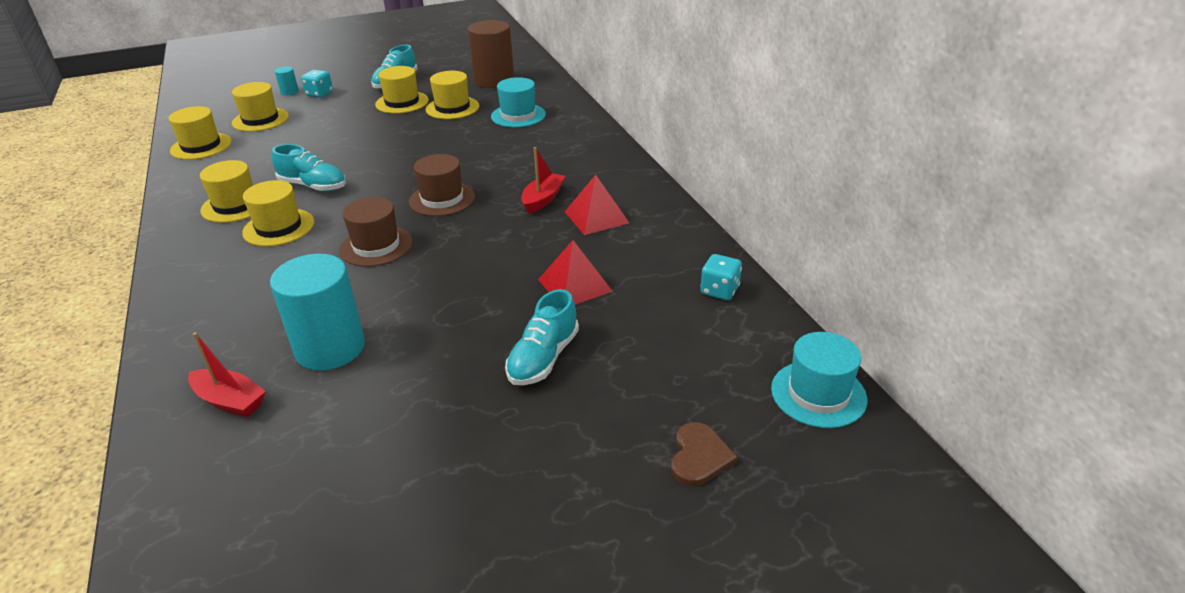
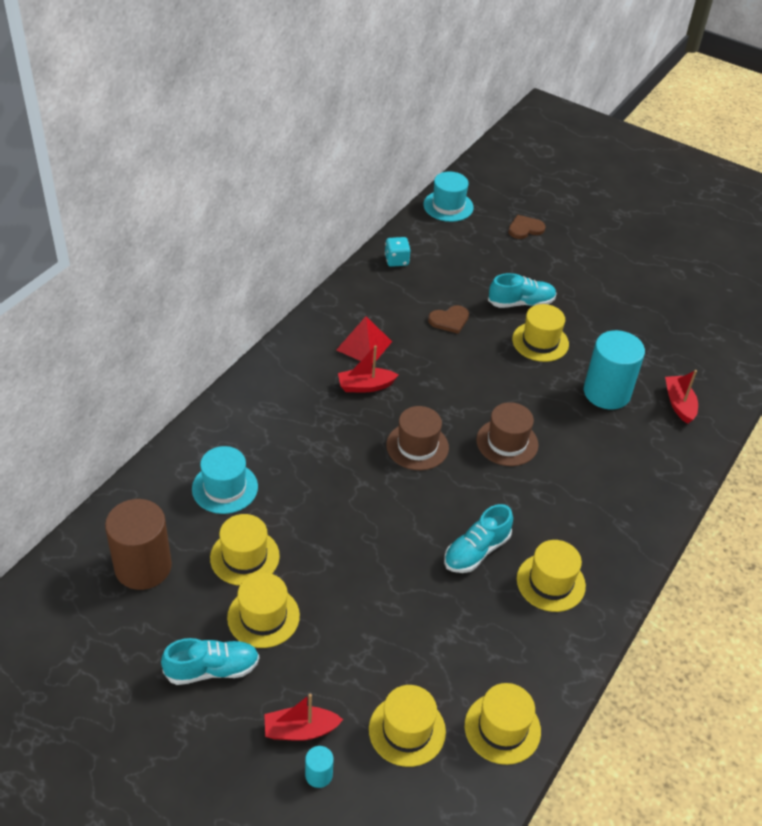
camera: 130 degrees left, 10 degrees up
(279, 227) = (545, 522): yellow hat -> yellow hat (540, 342)
(313, 186) = (476, 551): turquoise shoe -> turquoise shoe turned 120 degrees counterclockwise
(319, 94) = (300, 730): turquoise dice -> red boat
(574, 285) = (449, 320): red pyramid -> brown heart

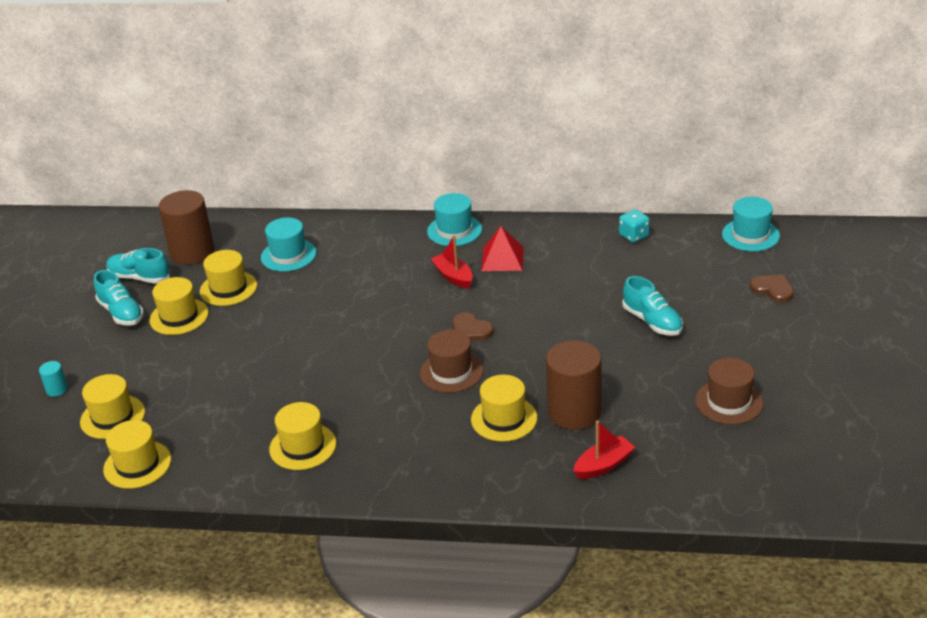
camera: 70 degrees right, 10 degrees down
(291, 356) = (454, 230): none -> turquoise hat
(300, 730) = (89, 368): red boat -> none
(417, 446) = (405, 326): brown hat -> brown hat (729, 402)
(449, 320) = (582, 290): brown heart -> brown heart (470, 329)
(476, 551) = (310, 395): turquoise shoe -> turquoise shoe (139, 278)
(540, 342) = (607, 350): yellow hat -> yellow hat (504, 419)
(606, 392) = (574, 412): turquoise cylinder -> brown cylinder

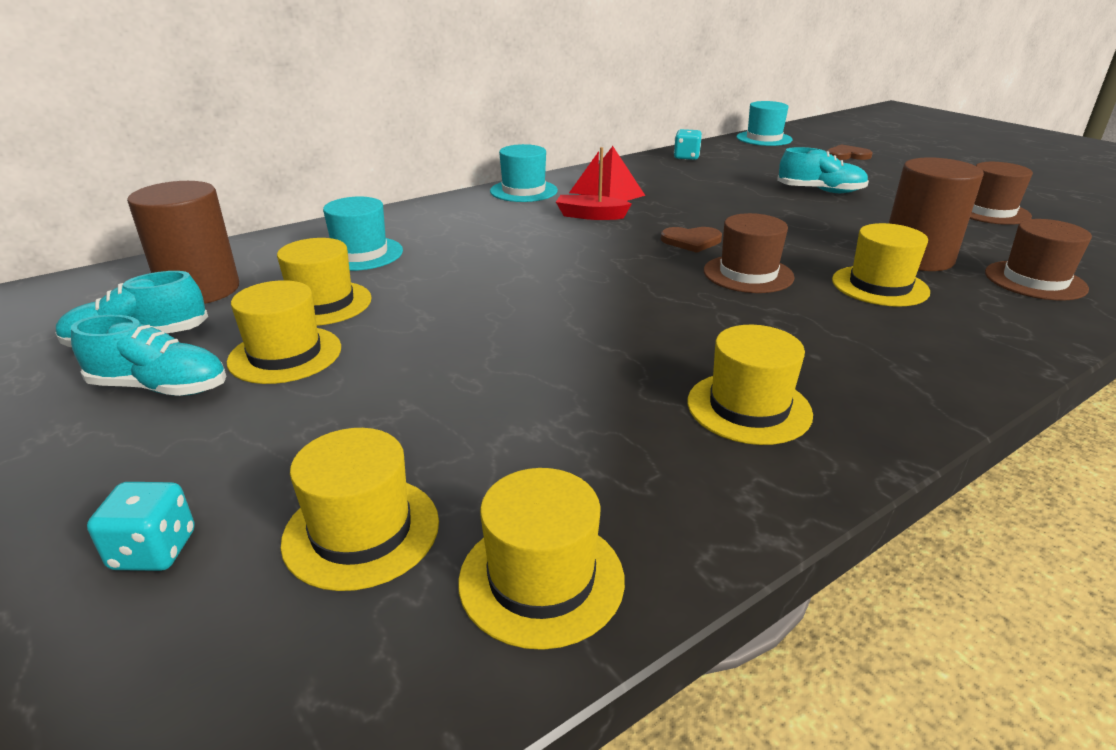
camera: 45 degrees left, 5 degrees down
(57, 389) = (154, 550): turquoise cylinder -> turquoise dice
(603, 465) = (1035, 280): red boat -> brown hat

